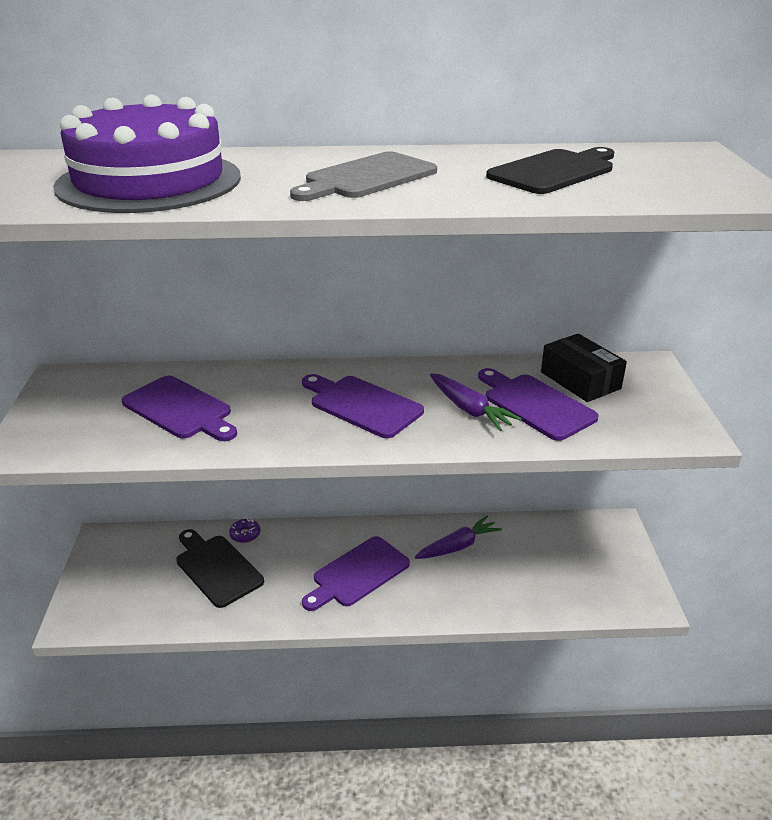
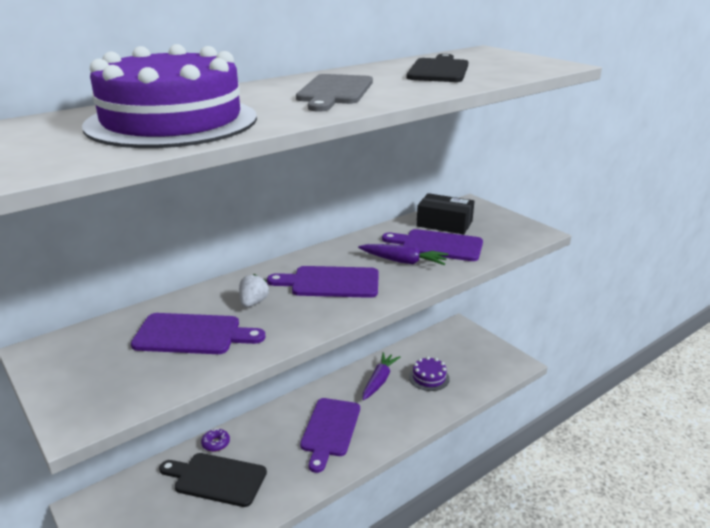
camera: 35 degrees left, 5 degrees down
(265, 398) = (253, 303): none -> white strawberry
(518, 569) = (429, 377): none -> purple cake

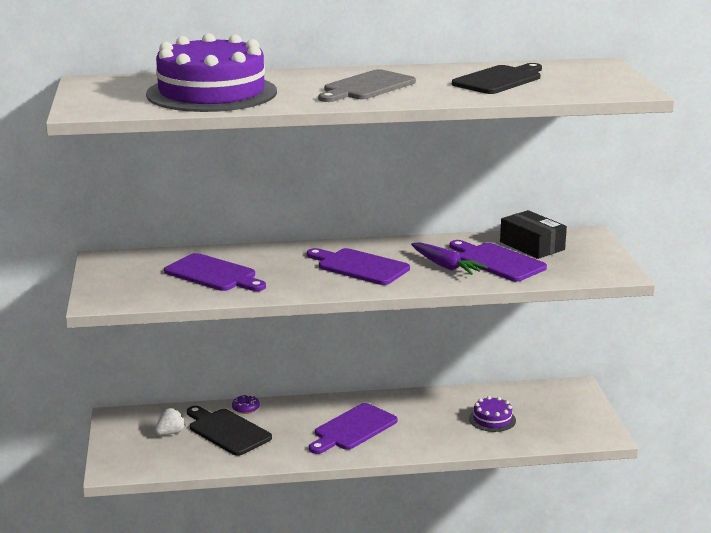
camera: 30 degrees right, 5 degrees down
(253, 303) = (280, 265): white strawberry -> white strawberry (170, 433)
(379, 381) = (437, 407): purple carrot -> none

